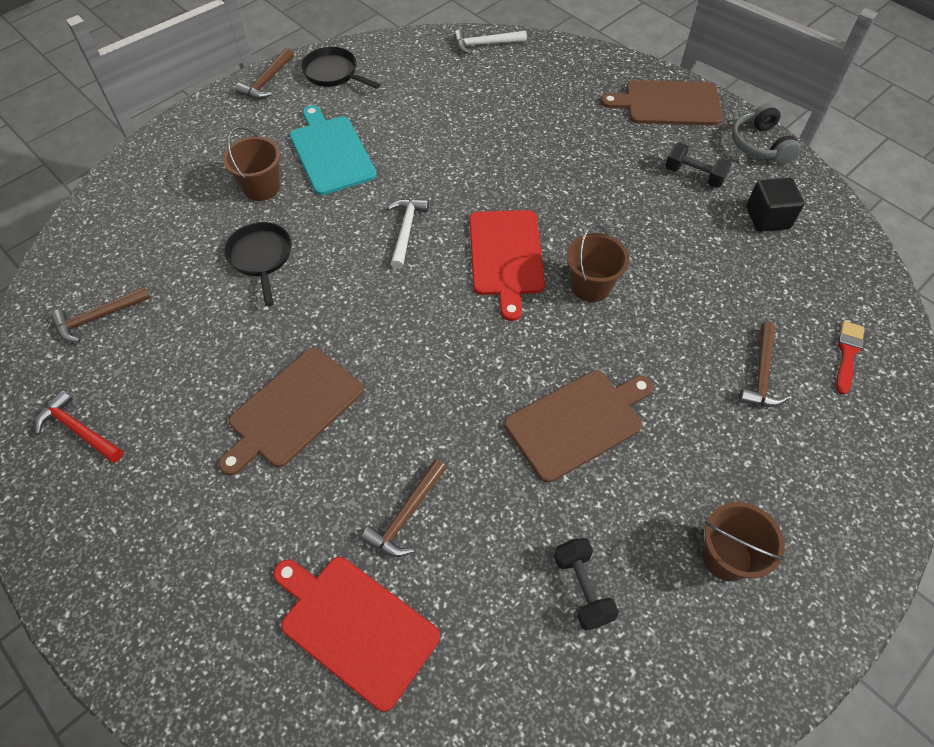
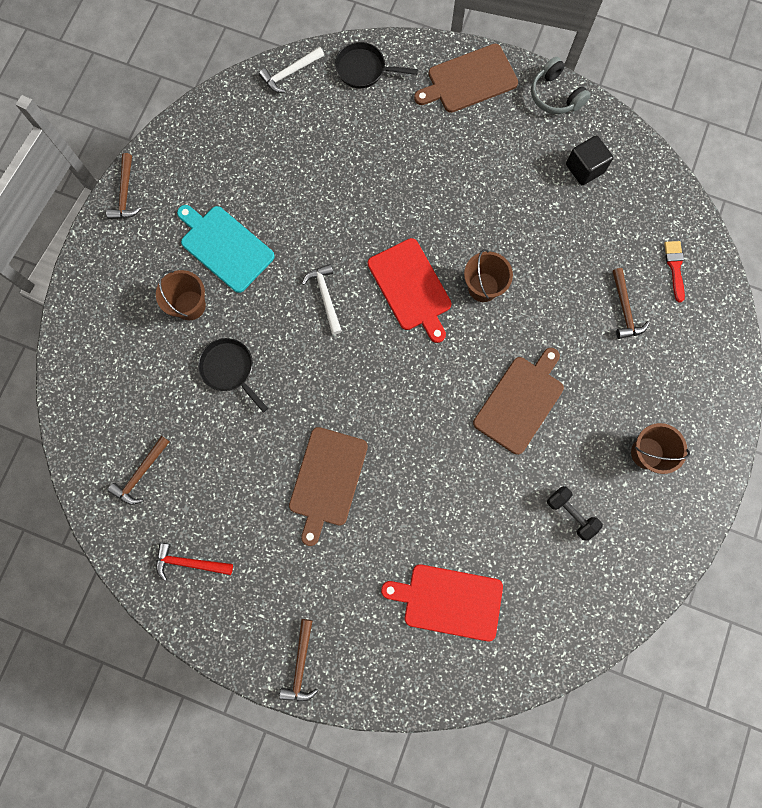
camera: 25 degrees left, 20 degrees up
(333, 73) = (178, 161): black pan -> black pan (364, 69)
(406, 515) = (442, 518): brown hammer -> brown hammer (300, 665)
(694, 175) = (517, 149): black dumbbell -> none

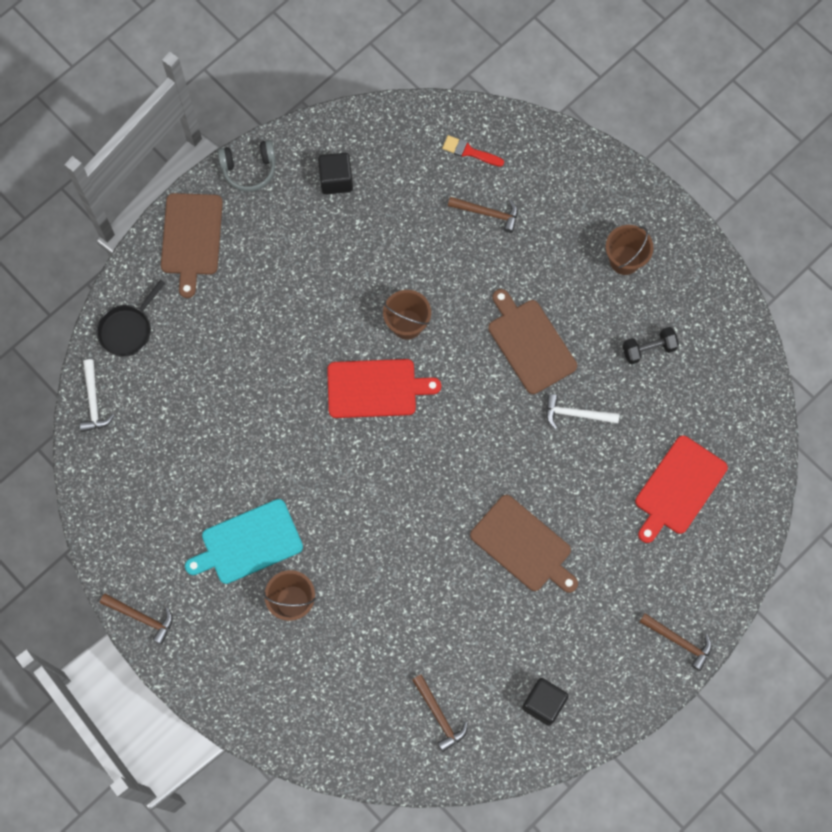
camera: 65 degrees left, 5 degrees down
(189, 562) = (543, 703): red hammer -> black cube
(230, 369) = (376, 590): black pan -> none
(325, 297) = (346, 470): white hammer -> white hammer (576, 414)

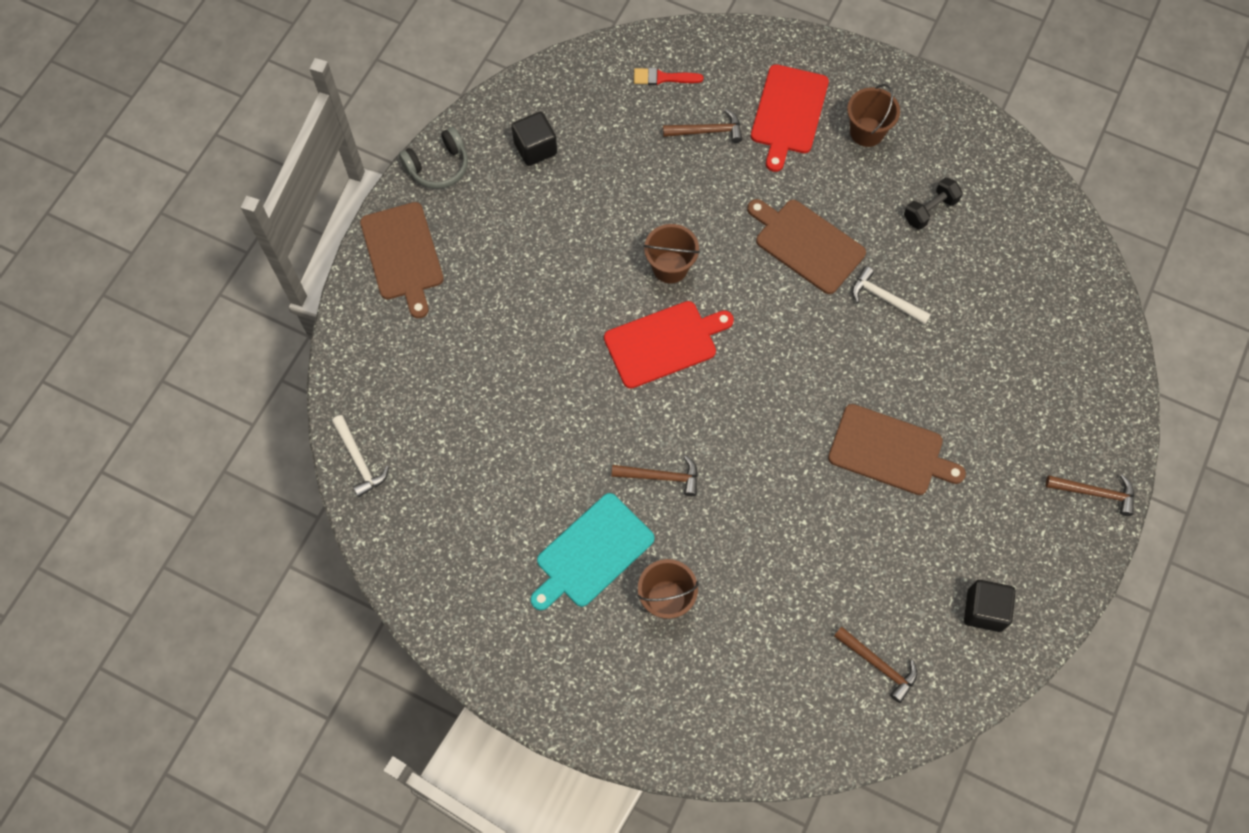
camera: 20 degrees left, 5 degrees down
(128, 329) = (369, 372): black pan -> none
(141, 617) = (503, 678): brown hammer -> brown hammer (661, 477)
(576, 414) = (885, 298): white hammer -> white hammer turned 45 degrees clockwise
(678, 488) = (1022, 337): red cutting board -> red cutting board (788, 113)

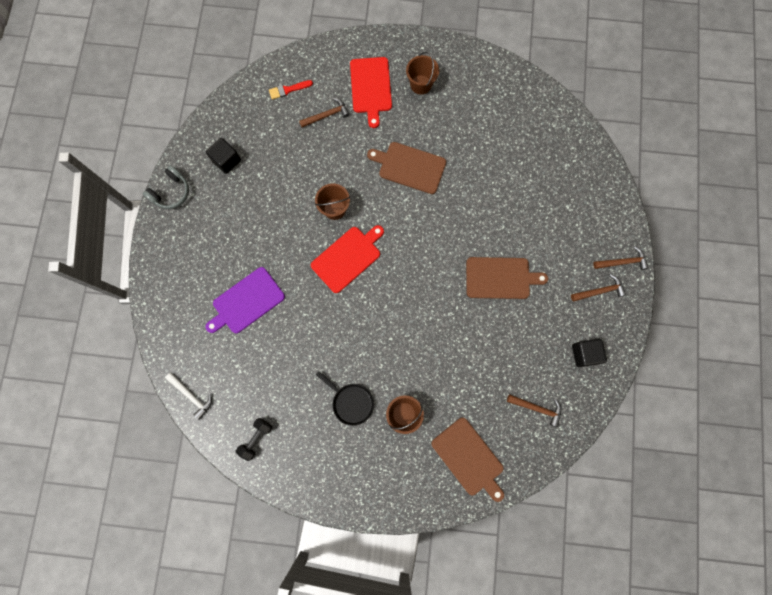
camera: 20 degrees left, 10 degrees up
(402, 255) = (170, 257): brown cutting board -> brown cutting board (469, 458)
(489, 355) = (246, 302): none -> purple cutting board
(591, 553) = (350, 402): turquoise cutting board -> black pan
(661, 477) = (375, 341): brown hammer -> brown hammer (599, 291)
(885, 298) = (466, 185): white hammer -> none
(930, 210) = (474, 121): black dumbbell -> black dumbbell (256, 438)

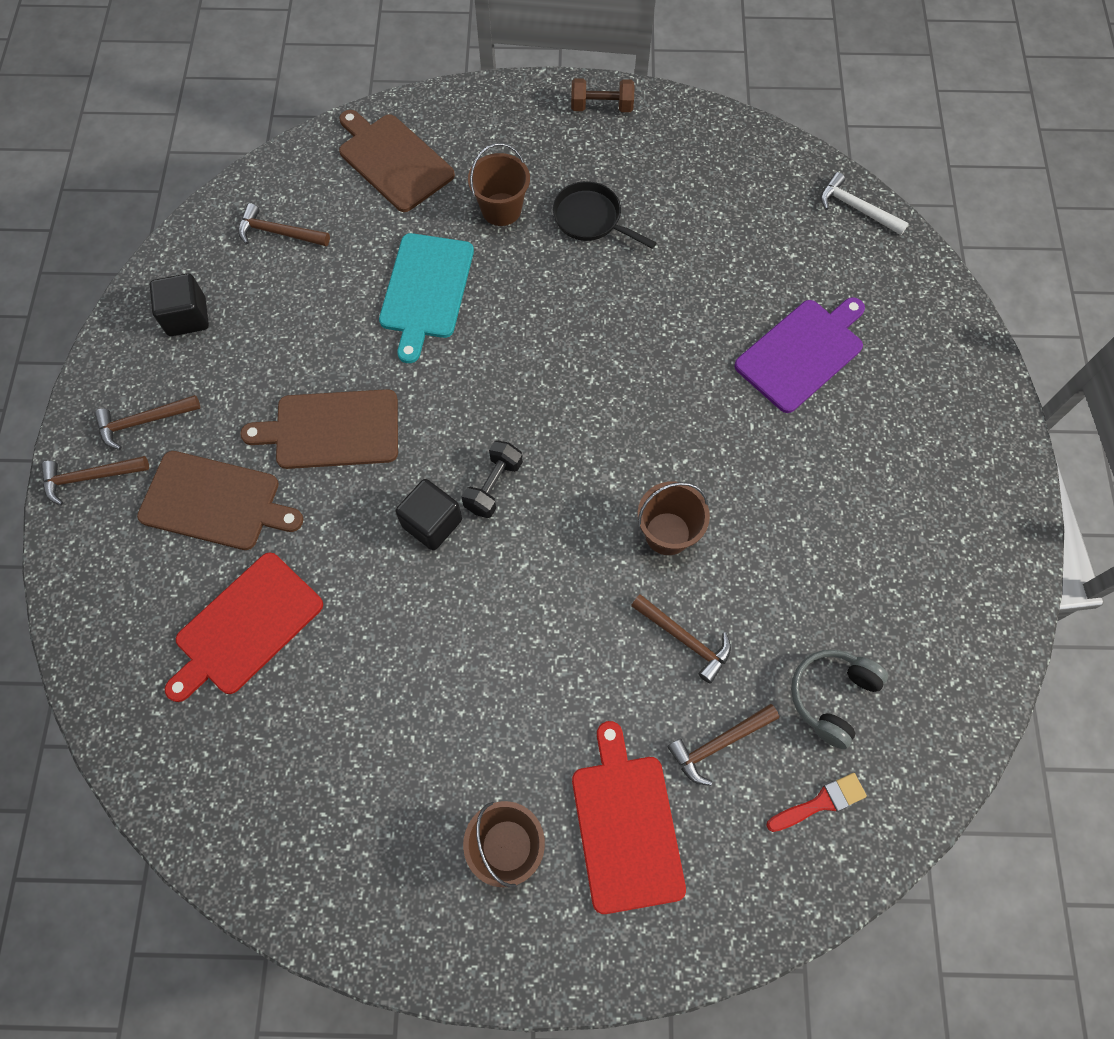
camera: 175 degrees right, 10 degrees down
(171, 192) = (1007, 539): grey headphones -> grey headphones (832, 696)
(227, 161) = (914, 617): black cube -> black cube (432, 523)
(256, 438) = (735, 161): black dumbbell -> black dumbbell (493, 486)
(334, 159) = (684, 639): none -> brown hammer
(334, 491) = (601, 107): none -> brown dumbbell
(348, 258) = (627, 443): red cutting board -> red cutting board (245, 626)
(409, 167) = (520, 636): brown cutting board -> brown cutting board (215, 502)
(450, 360) = (426, 290): none -> turquoise cutting board

